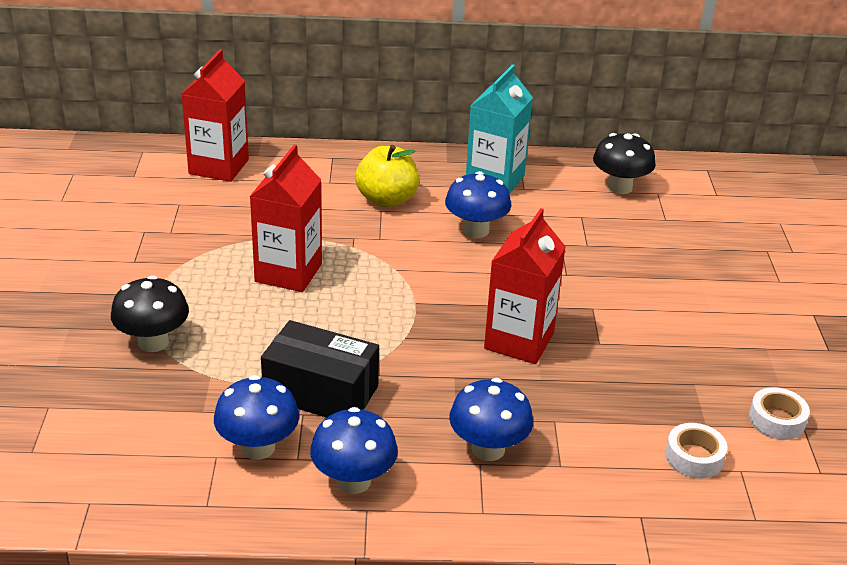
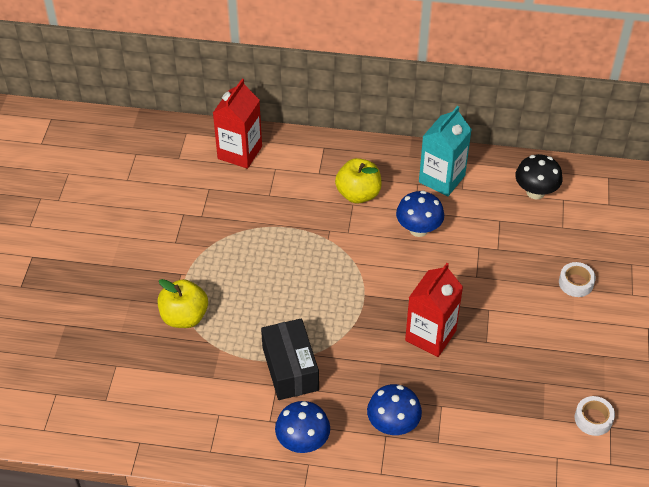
camera: 10 degrees right, 15 degrees up
(153, 342) = (184, 317): black mushroom -> yellow apple
(258, 447) = (245, 410): blue mushroom -> none
(288, 273) = (280, 261): red carton -> none
(321, 392) = (290, 369): black box -> black box turned 45 degrees clockwise
(694, 457) = (528, 444): white tape -> white tape (576, 283)

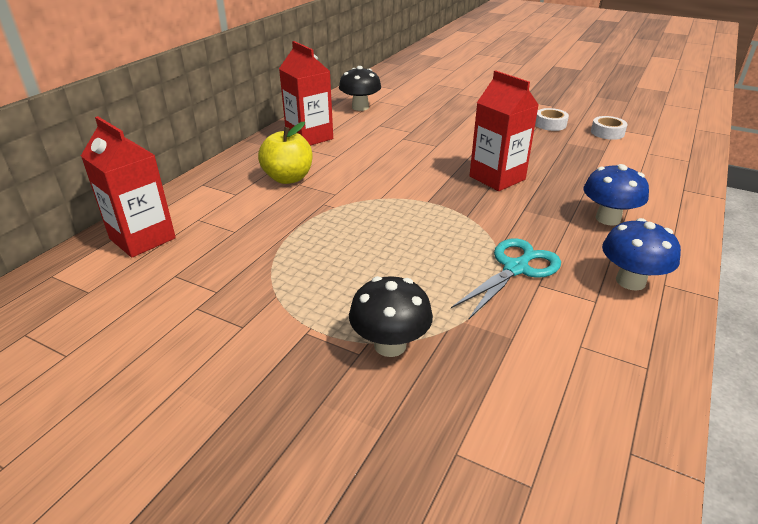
camera: 70 degrees left, 15 degrees down
(184, 317) = (390, 345): yellow apple -> black mushroom
(290, 369) = (515, 268): black box -> turquoise scissors
(418, 229) = (361, 158): blue mushroom -> none
(441, 179) = (309, 137): turquoise carton -> red carton
(576, 283) = (466, 112): white tape -> white tape (550, 124)

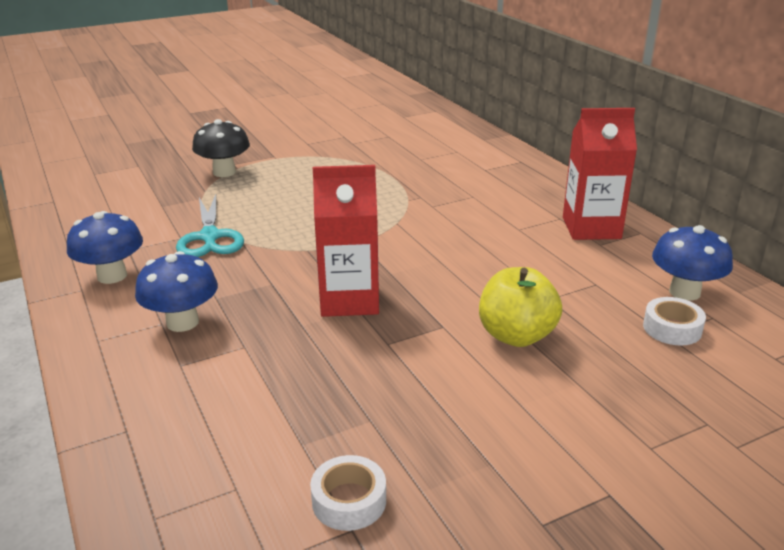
camera: 125 degrees right, 5 degrees down
(142, 238) = (450, 133): red carton -> none
(288, 178) = (491, 194): yellow apple -> yellow apple (516, 335)
(360, 107) = (684, 292): black mushroom -> blue mushroom
(550, 124) = (453, 450): white tape -> white tape (672, 328)

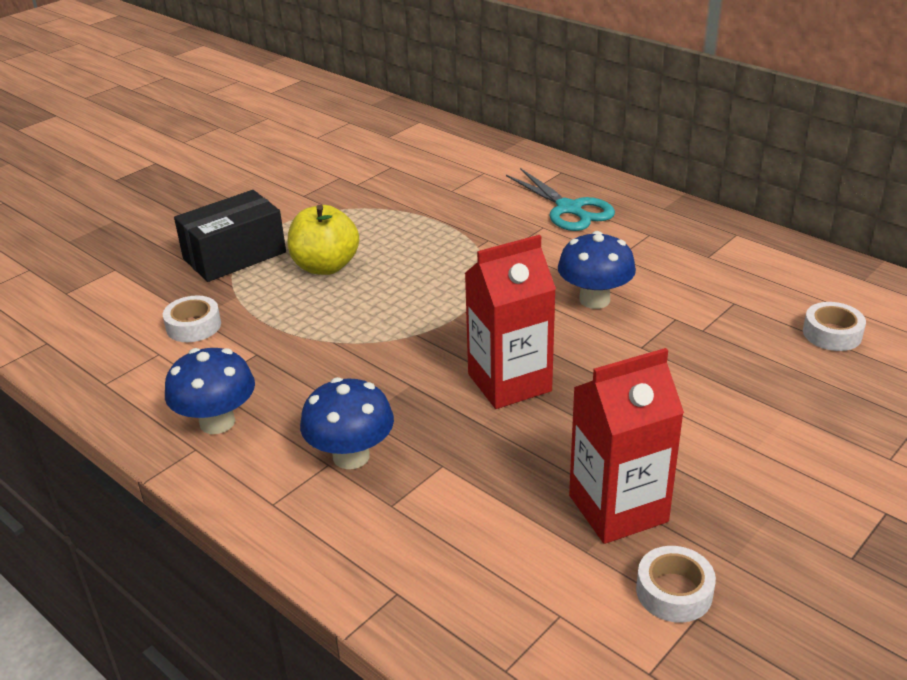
camera: 20 degrees left, 5 degrees up
(155, 211) = (193, 326): none -> white tape
(210, 237) = (291, 345): turquoise scissors -> turquoise scissors (569, 209)
(224, 172) = (234, 255): black mushroom -> black box
(516, 335) = (701, 379): yellow apple -> yellow apple (325, 266)
(591, 228) = (687, 239): red carton -> red carton (618, 508)
(684, 292) = (818, 292): blue mushroom -> blue mushroom (594, 300)

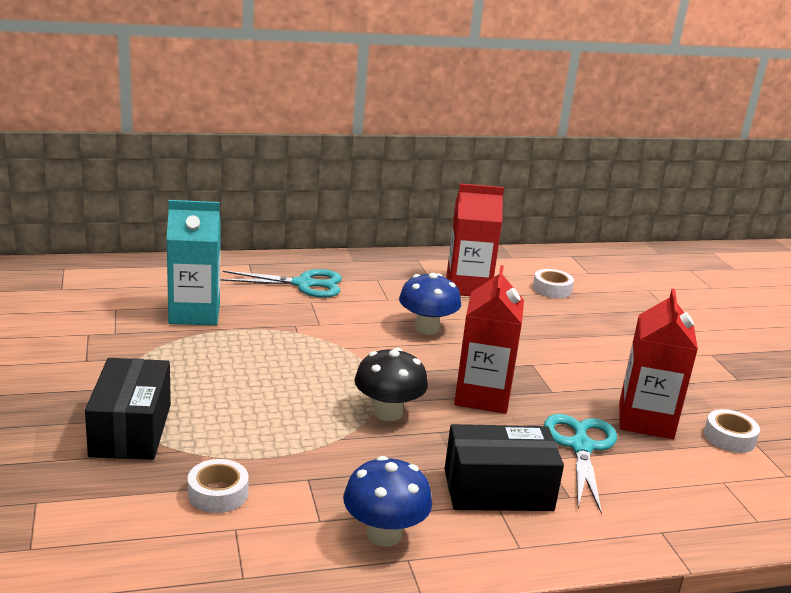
camera: 60 degrees left, 10 degrees down
(325, 266) = (224, 397): yellow apple -> none
(351, 456) = (498, 490): blue mushroom -> black box
(405, 346) = (388, 413): none -> black mushroom
(434, 195) = (194, 314): none -> turquoise carton
(495, 480) = (581, 447): none -> turquoise scissors
(730, 284) = (468, 287): none -> red carton

